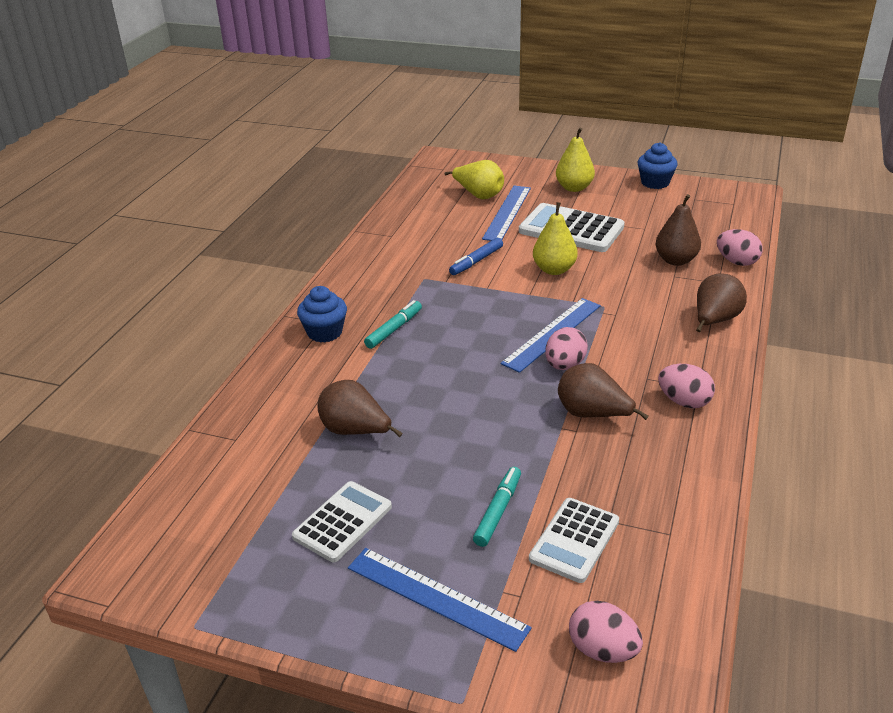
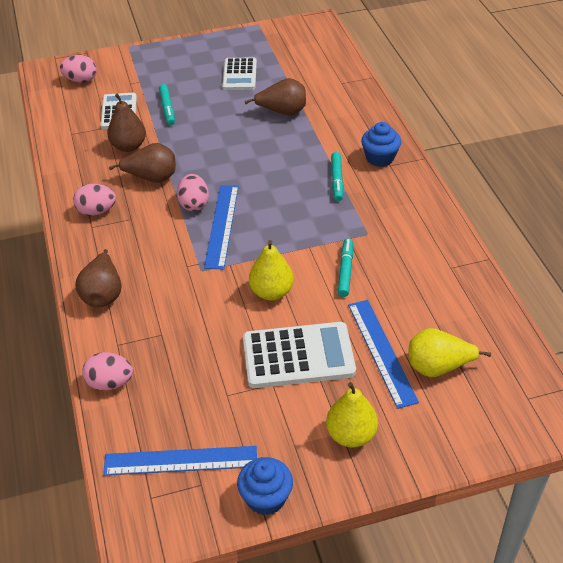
camera: 145 degrees right, 10 degrees up
(436, 597) = (167, 68): blue ruler -> blue ruler (180, 460)
(476, 261) = (345, 271): blue marker -> turquoise marker
(675, 260) = (170, 357): brown pear -> brown pear (129, 146)

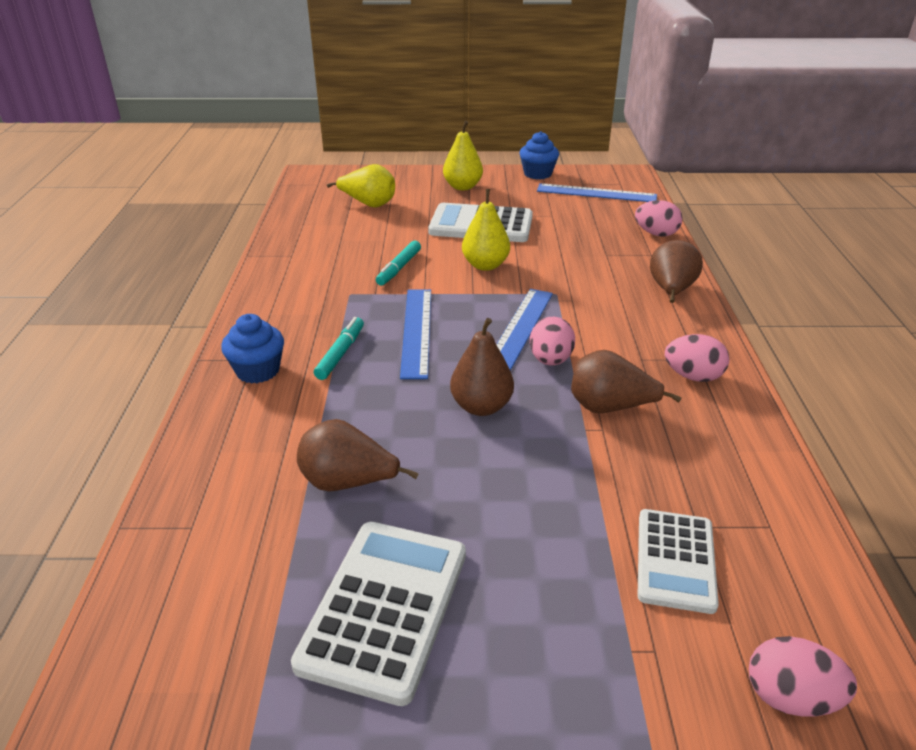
camera: 165 degrees left, 10 degrees down
(129, 146) = (649, 472): brown pear -> brown pear (481, 407)
(167, 108) = (570, 545): turquoise marker -> none
(239, 75) = (385, 608): white calculator -> white calculator, size x1.52
(382, 351) = (407, 217): blue ruler -> blue ruler (416, 331)

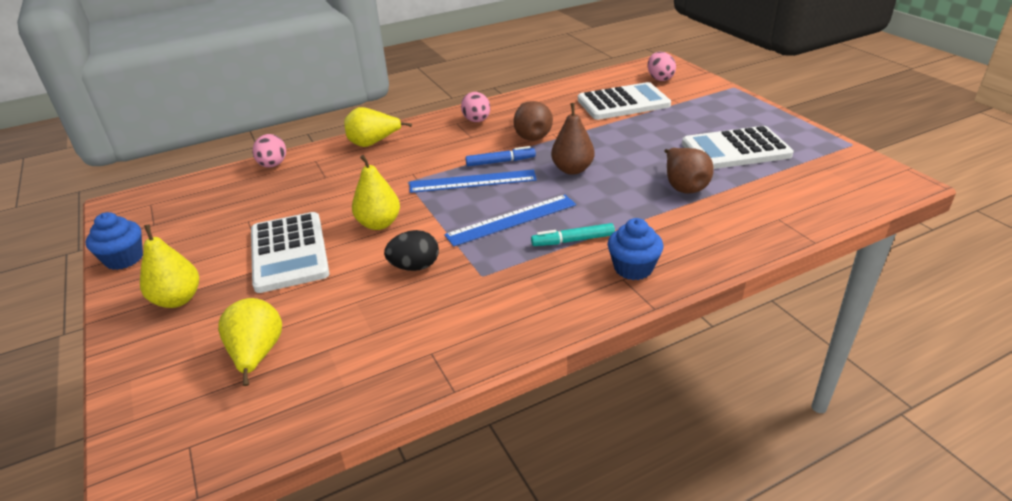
camera: 115 degrees left, 0 degrees up
(399, 268) = (415, 267): turquoise marker -> black egg
(550, 360) = (500, 162): pink egg -> blue marker
(596, 193) = (181, 210): blue ruler -> none
(671, 291) = (373, 143): brown pear -> yellow pear
(675, 560) = (623, 103): white calculator -> white calculator, size x1.52

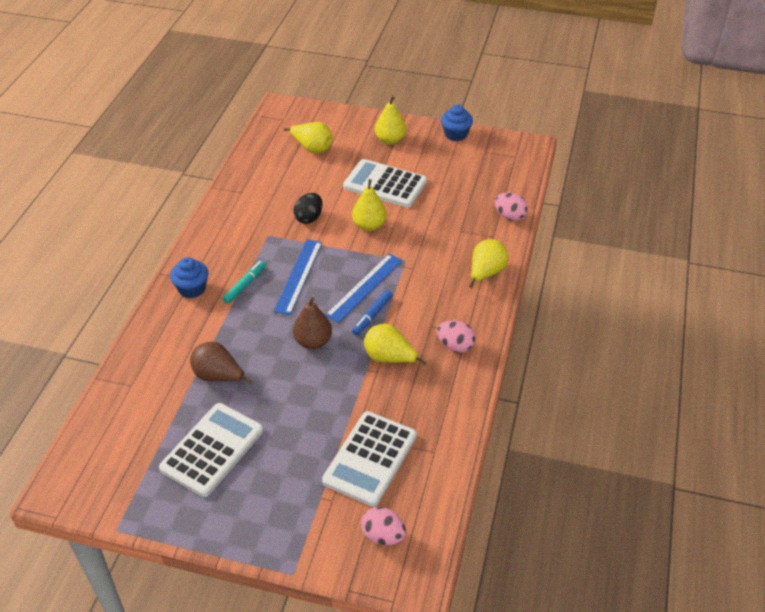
camera: 130 degrees right, 10 degrees up
(531, 135) = (389, 358): brown pear -> yellow pear

